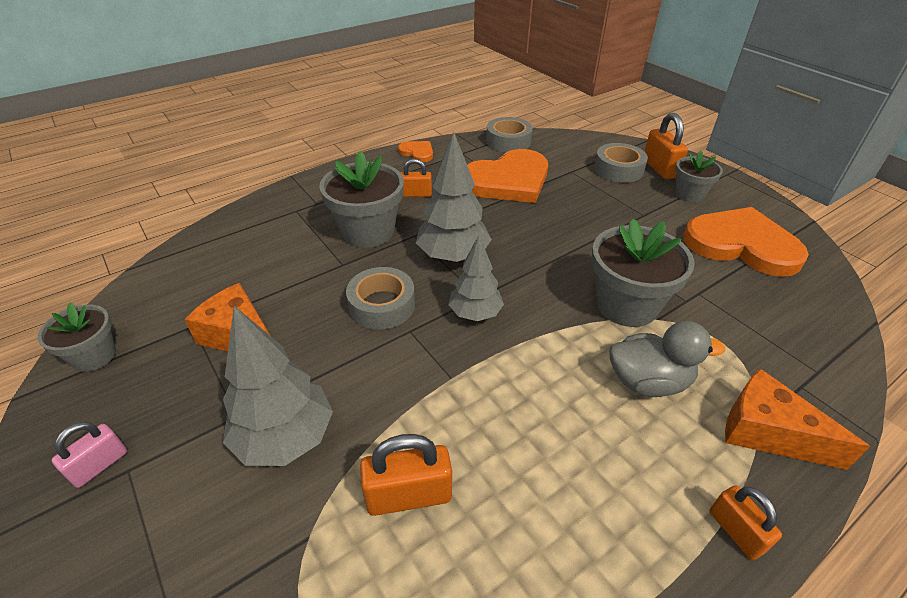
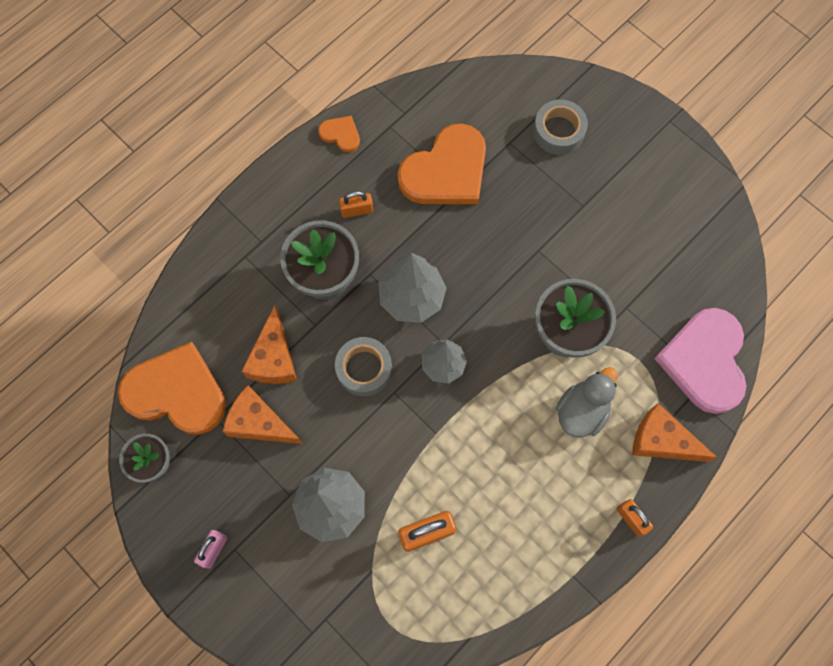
camera: 10 degrees left, 30 degrees up
(286, 284) = (274, 358): none -> orange cheese
(508, 141) = (437, 95): grey tape -> none
(648, 382) = (581, 411): grey duck -> grey duck turned 45 degrees counterclockwise
(660, 168) = (601, 122): orange padlock -> none
(689, 194) = (629, 164): grey flower pot -> none
(741, 245) = (669, 236): orange heart -> orange heart (176, 392)
(810, 353) = (704, 361): none -> pink heart

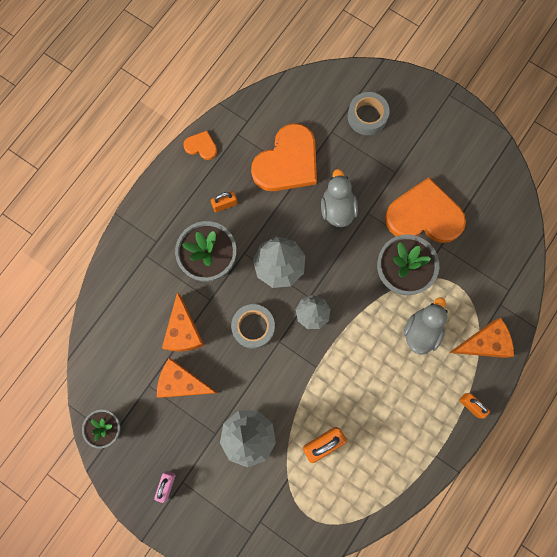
camera: 10 degrees left, 5 degrees up
(176, 392) = (114, 370): orange heart -> orange heart (424, 215)
(499, 239) = (337, 209): none -> grey duck
(661, 441) = (483, 343): orange cheese -> orange cheese turned 150 degrees clockwise
(704, 361) = (505, 277): pink heart -> none

